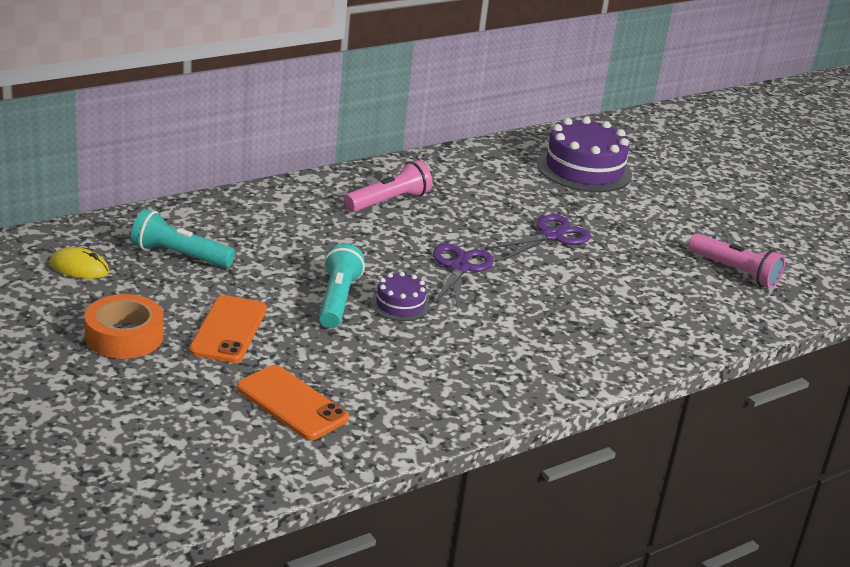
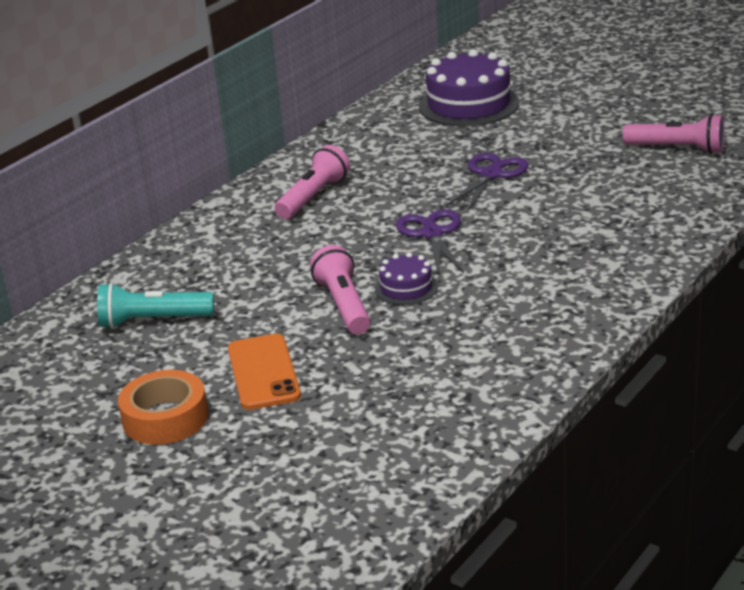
camera: 15 degrees left, 0 degrees up
(79, 267) = (61, 370): yellow mouse -> none
(292, 403) = (383, 416): orange phone -> none
(337, 300) = (344, 305): turquoise flashlight -> pink flashlight

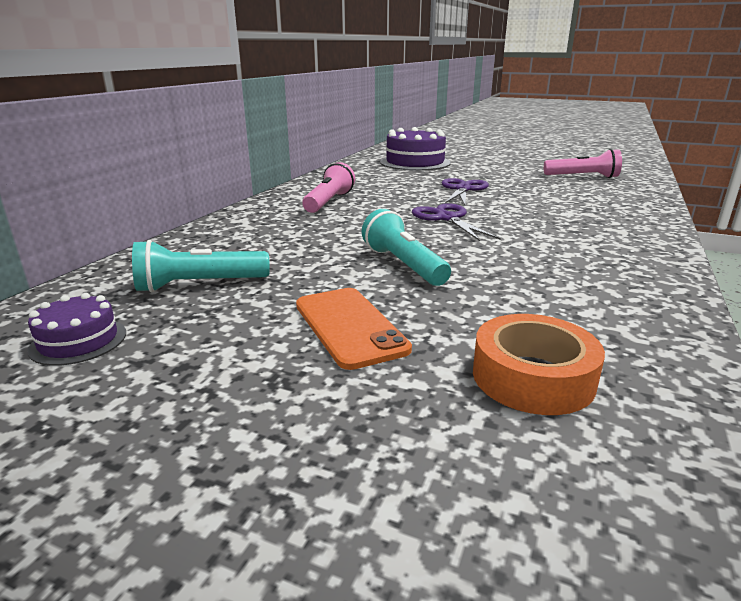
camera: 15 degrees left, 5 degrees down
(165, 418) = (234, 388): orange tape -> orange tape (533, 377)
(344, 305) = (403, 265): pink flashlight -> turquoise flashlight
(406, 288) = (455, 251): purple cake -> purple cake (78, 341)

